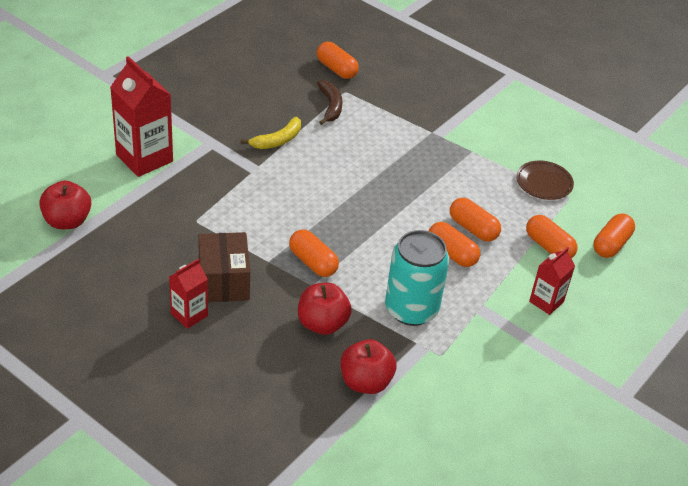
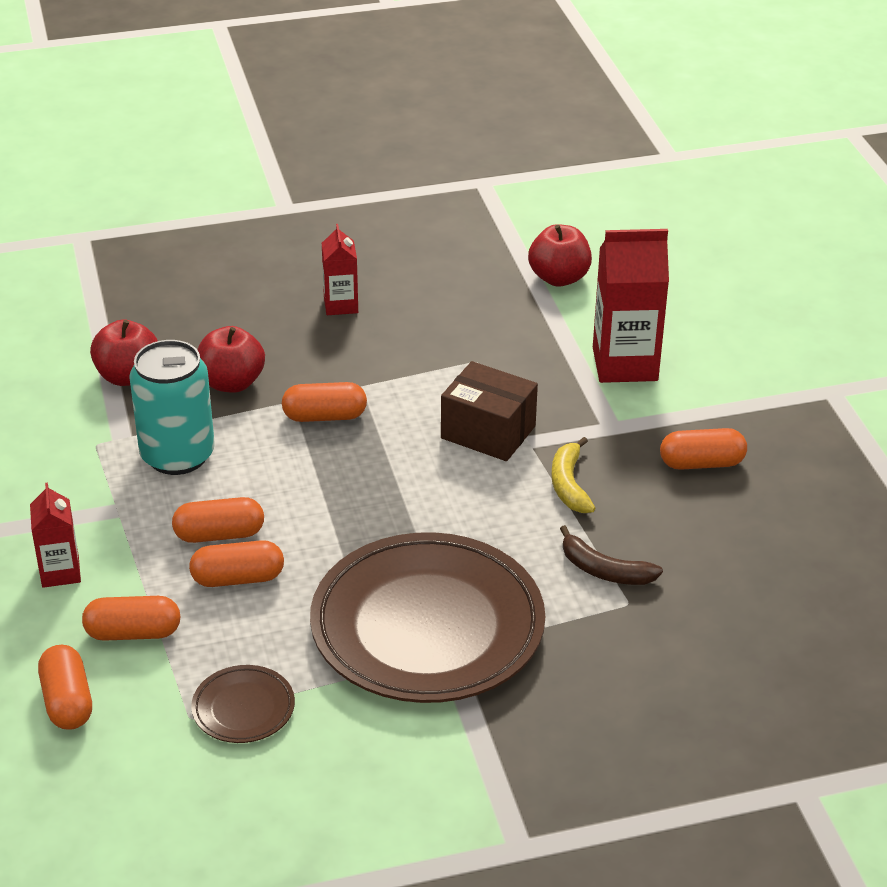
camera: 130 degrees right, 5 degrees down
(224, 281) = (363, 344): brown box -> brown box (488, 432)
(336, 69) = (693, 622): orange capsule -> orange capsule (701, 463)
(430, 147) = (427, 627): none -> brown plate

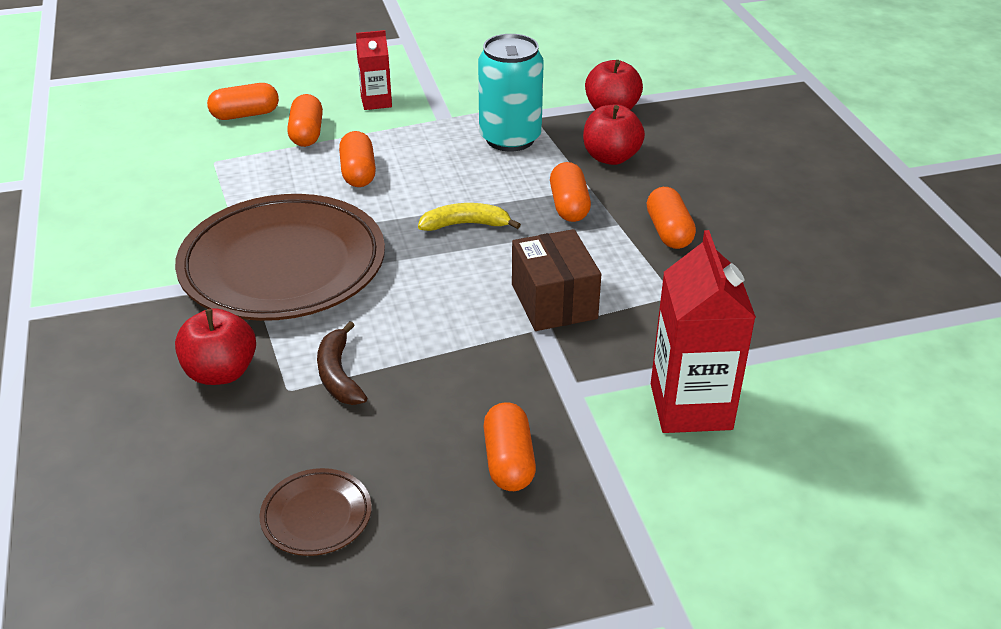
camera: 90 degrees right, 0 degrees up
(219, 534) = (411, 162): orange capsule -> orange capsule (668, 232)
(243, 708) = (216, 182): brown plate -> brown plate (316, 516)
(341, 305) = (747, 209): red carton -> none
(488, 432) = (554, 301): brown box -> brown box turned 45 degrees counterclockwise
(559, 278) = (852, 358): red apple -> red apple (221, 372)
(569, 485) = (471, 355): yellow banana -> yellow banana (466, 224)
(604, 570) = (338, 375): brown banana -> brown banana turned 45 degrees counterclockwise

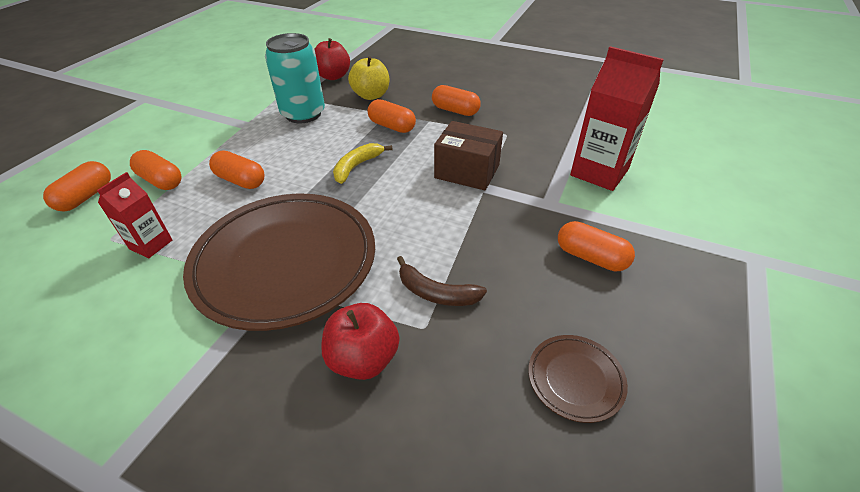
camera: 50 degrees left, 5 degrees up
(376, 102) = (182, 138): red carton -> red carton (151, 244)
(611, 157) = (371, 95): red apple -> yellow apple

